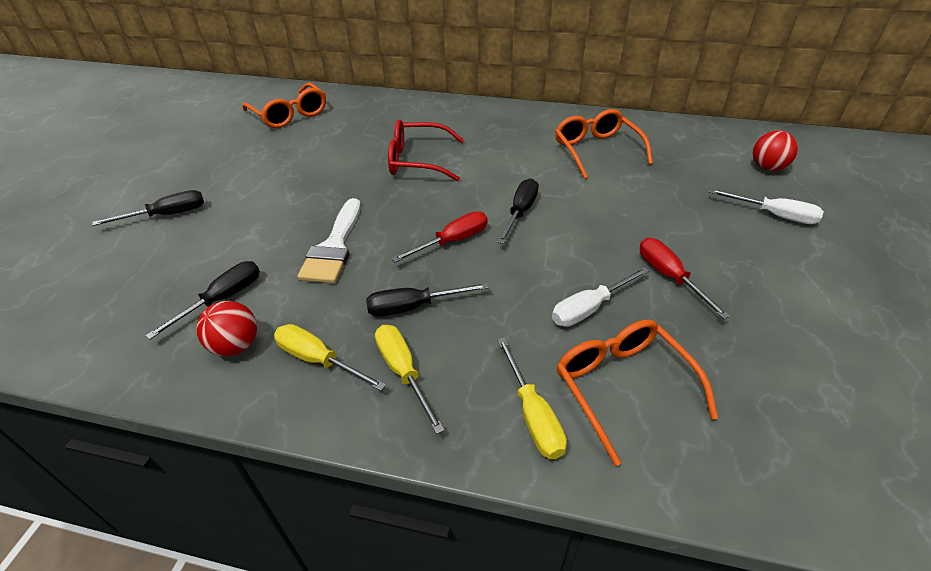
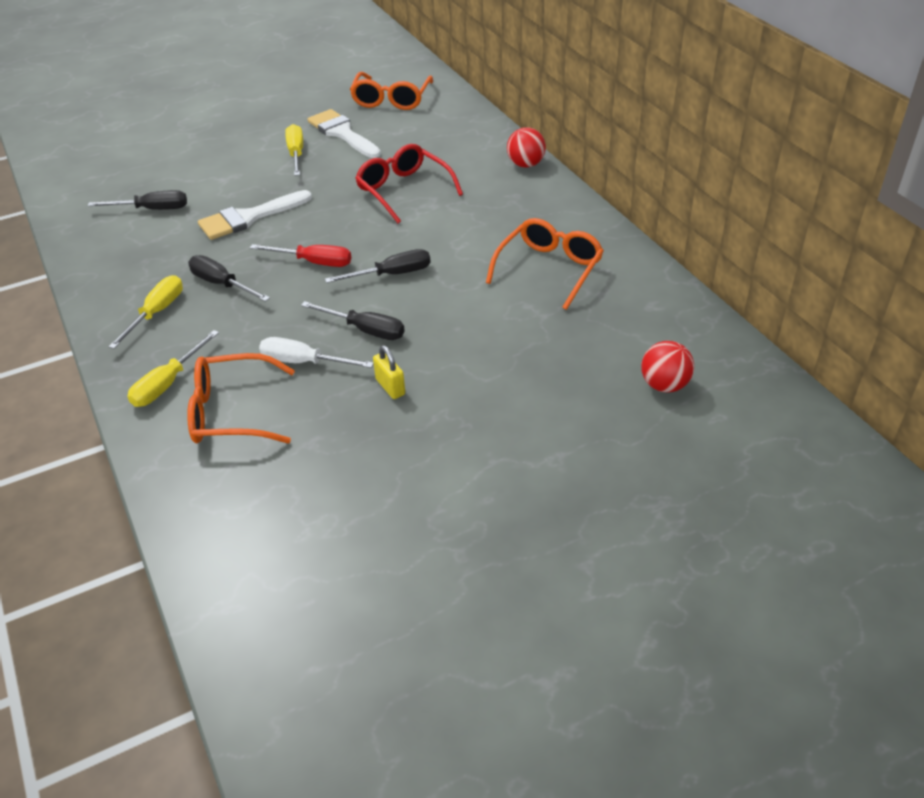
camera: 50 degrees right, 0 degrees up
(167, 215) = (208, 137): black screwdriver -> black screwdriver (365, 330)
(236, 346) = (118, 239): red ball -> red ball (525, 164)
(294, 152) = (342, 133): none -> white brush
(318, 360) = (136, 275): yellow screwdriver -> yellow screwdriver (296, 154)
(622, 387) = (232, 412): orange glasses -> orange glasses turned 120 degrees counterclockwise
(669, 277) = (390, 387): red screwdriver -> yellow padlock
(774, 215) = (569, 417): white screwdriver -> none

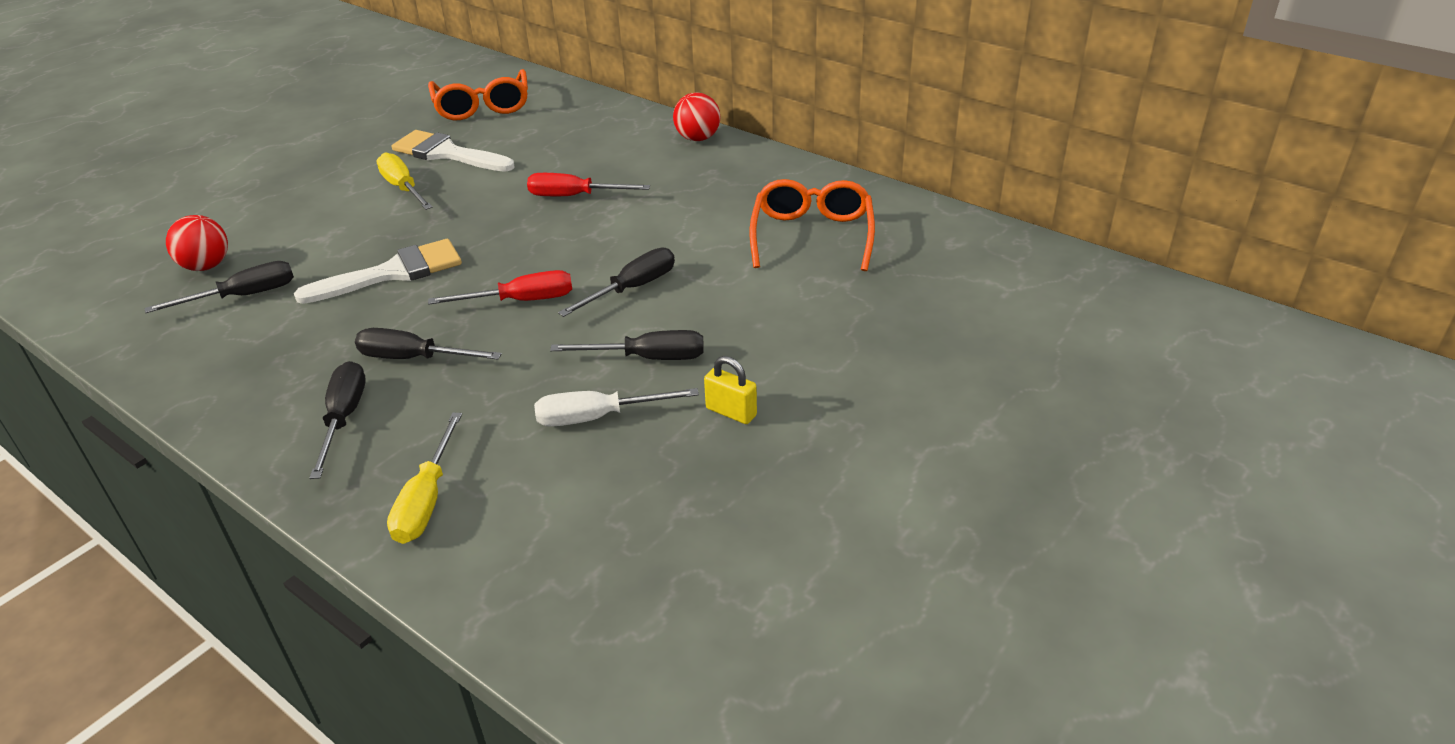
camera: 25 degrees left, 5 degrees down
(156, 313) = (344, 418): yellow screwdriver -> black screwdriver
(232, 412) = (546, 506): orange glasses -> none
(249, 218) = (393, 273): white brush -> white brush turned 150 degrees counterclockwise
(403, 190) = (574, 196): red glasses -> red screwdriver
(664, 385) = (1033, 317): red ball -> red ball (206, 266)

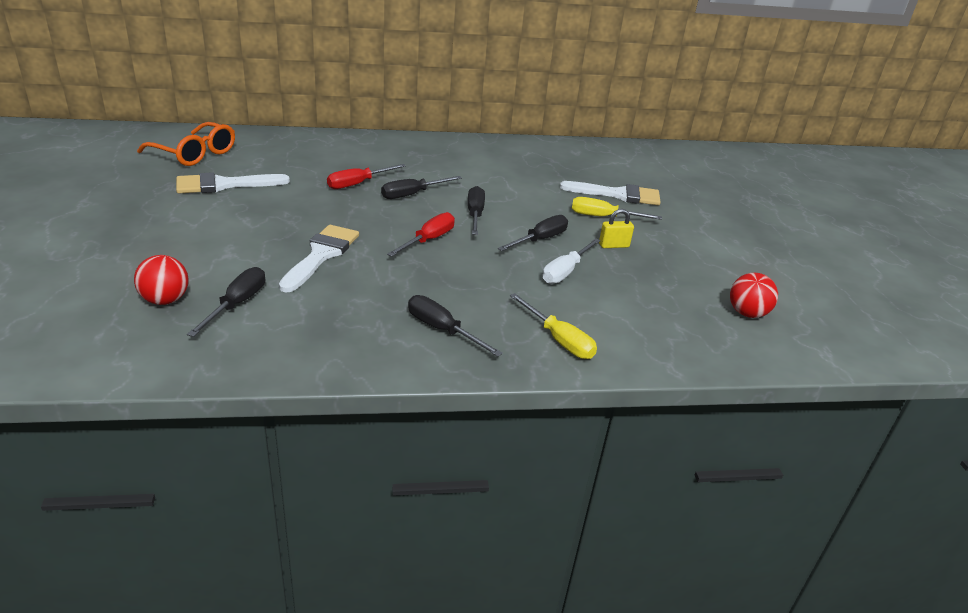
camera: 50 degrees left, 5 degrees down
(403, 188) = (230, 211): yellow screwdriver -> yellow screwdriver (603, 217)
(413, 358) = (423, 288): black screwdriver -> black screwdriver (412, 194)
(697, 138) = (374, 139): red ball -> red ball (747, 313)
(812, 236) = (514, 166): orange glasses -> none
(890, 337) = (618, 195): none -> white brush

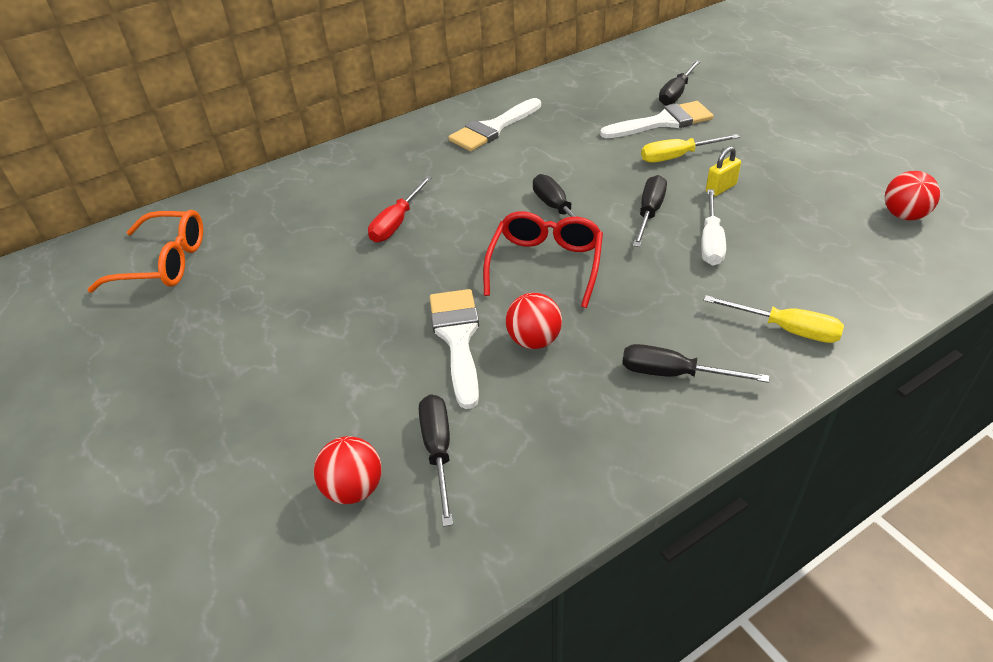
camera: 20 degrees left, 10 degrees up
(224, 185) = (247, 293): white brush -> white brush (493, 128)
(369, 275) = (534, 340): none -> red ball
(412, 194) = (468, 211): black screwdriver -> black screwdriver (676, 93)
(428, 240) = (545, 265): red screwdriver -> red glasses

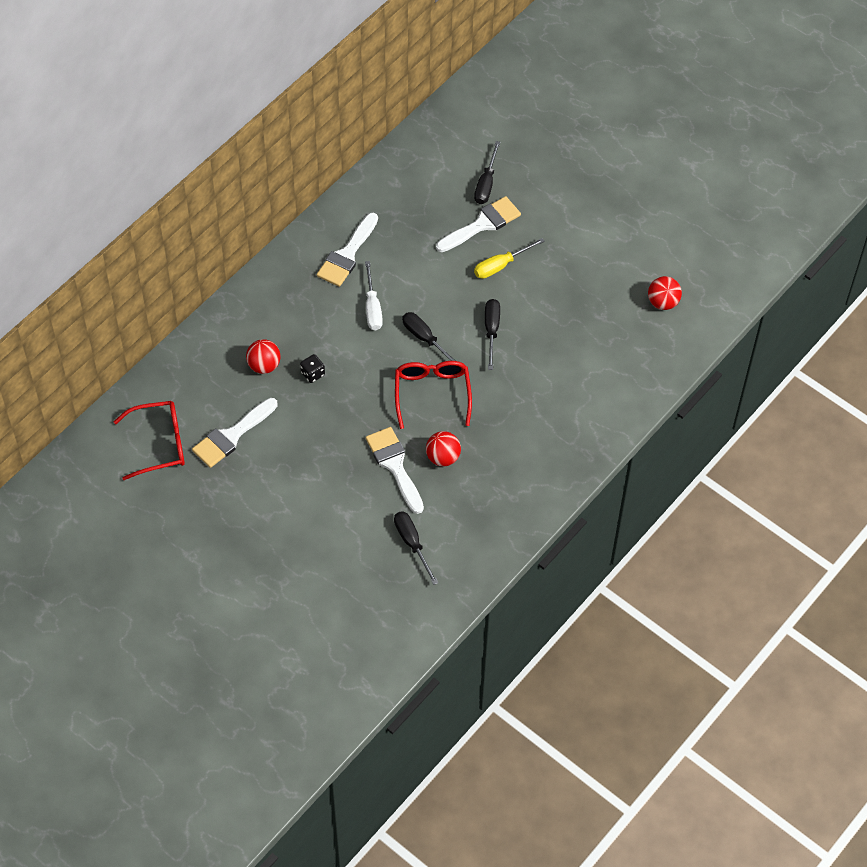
camera: 20 degrees left, 15 degrees up
(163, 263) = (159, 444): orange glasses -> red glasses
(257, 268) = (232, 436): none -> white brush
(353, 489) = (374, 575): red ball -> red ball (264, 365)
(397, 223) = (312, 374): red screwdriver -> black dice
(674, 374) = (532, 464): black screwdriver -> none
(711, 242) = (538, 351): white screwdriver -> white screwdriver (372, 307)
(721, 188) = (537, 296): yellow padlock -> none
(786, 329) = (593, 418): yellow screwdriver -> none

